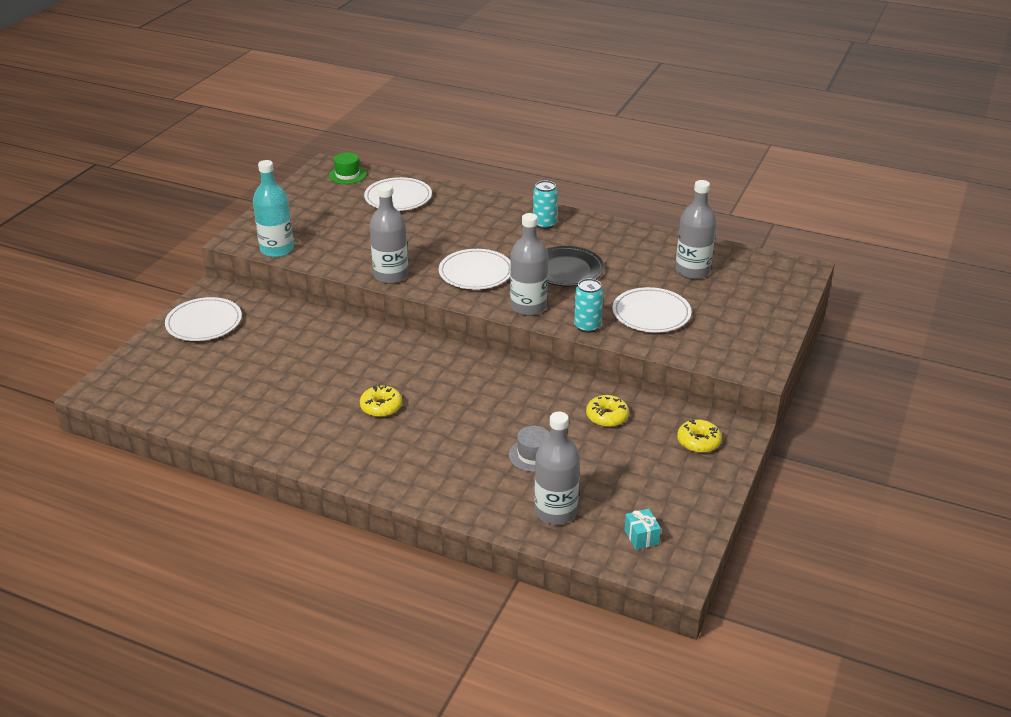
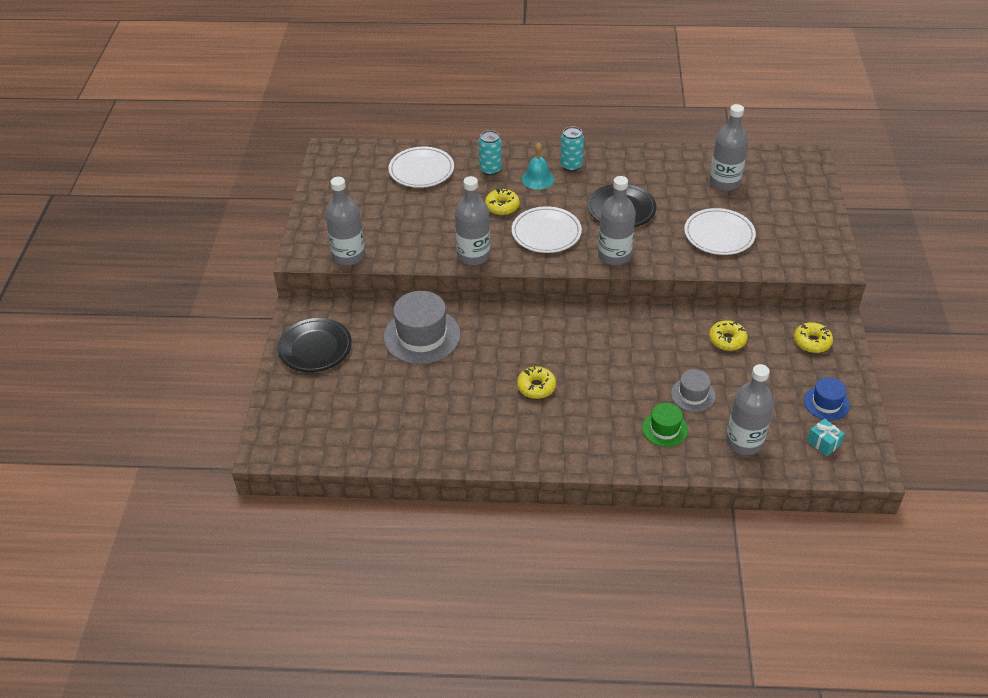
camera: 20 degrees left, 10 degrees up
(204, 323) = (315, 348): white plate -> black plate
(277, 249) = (349, 256): turquoise bottle -> grey bottle
(307, 337) = (422, 336): none -> grey hat
(347, 175) = (356, 156): green hat -> green hat (664, 429)
(450, 242) = (502, 206): none -> yellow donut
(503, 228) = (538, 179): none -> turquoise bell
(587, 326) = (676, 262): turquoise can -> turquoise can (490, 170)
(672, 501) = (826, 403): none -> blue hat

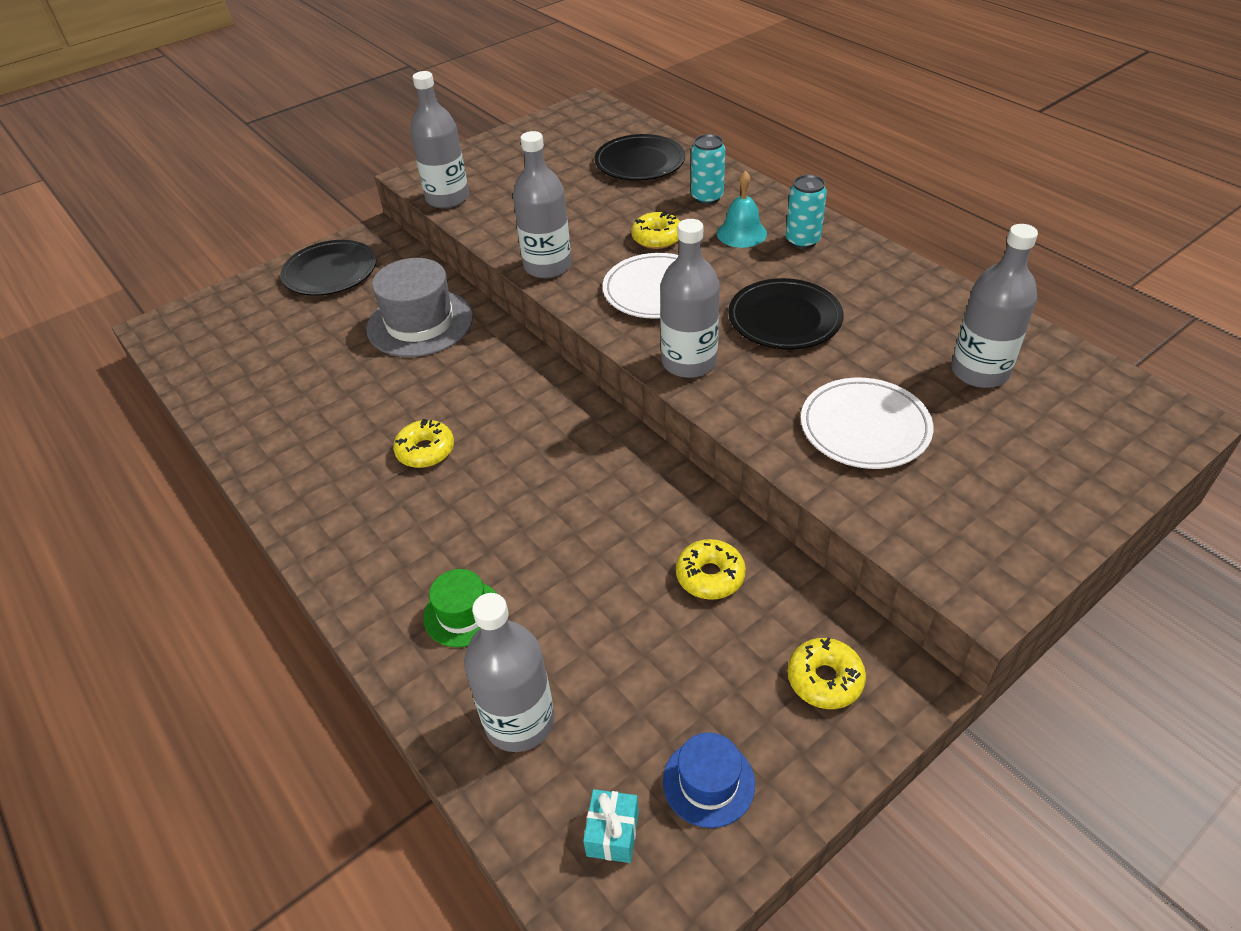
camera: 50 degrees right, 0 degrees up
(421, 170) = (640, 162): white plate -> black plate
(693, 395) = (559, 604): grey hat -> none

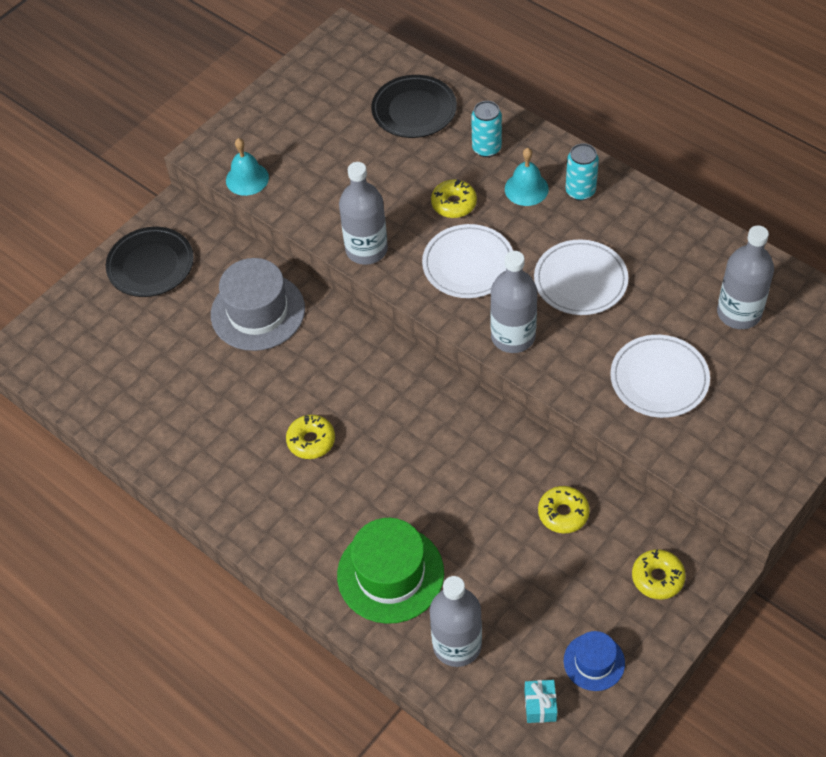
camera: 10 degrees left, 10 degrees up
(447, 198) = (247, 179): grey bottle -> turquoise bell
(463, 613) = (390, 574): green hat -> green hat, size x1.83
(784, 319) = (580, 280): black plate -> white plate

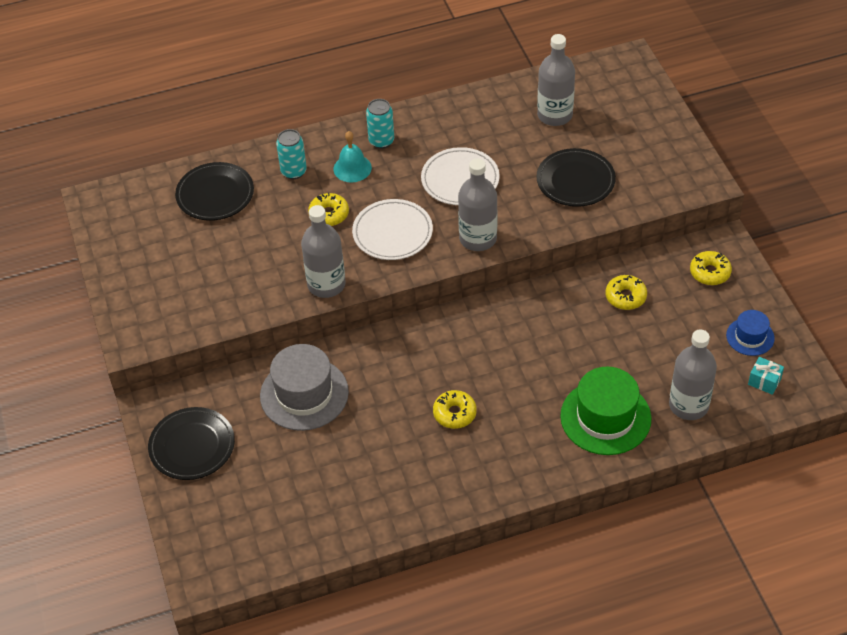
camera: 60 degrees left, 5 degrees down
(247, 179) = (186, 327): turquoise bell -> none
(659, 379) = (575, 180): white plate -> black plate

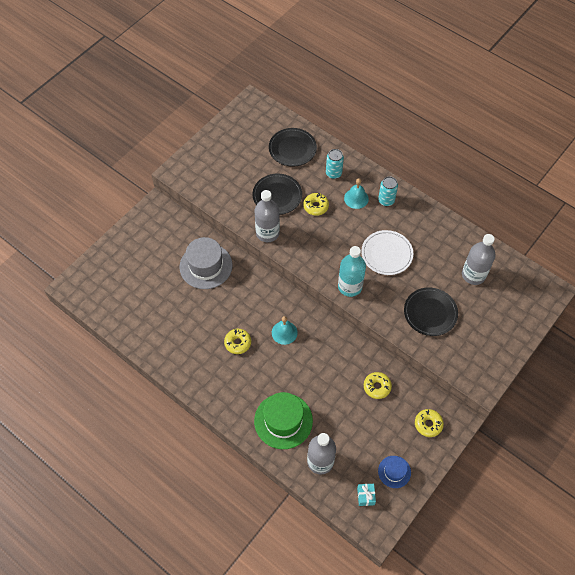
camera: 55 degrees right, 10 degrees up
(192, 446) = (144, 236): black plate -> black plate (277, 196)
(392, 232) = (324, 243): white plate -> none
(477, 354) = (284, 332): none -> turquoise bell
(478, 238) = (350, 286): grey bottle -> turquoise bottle

